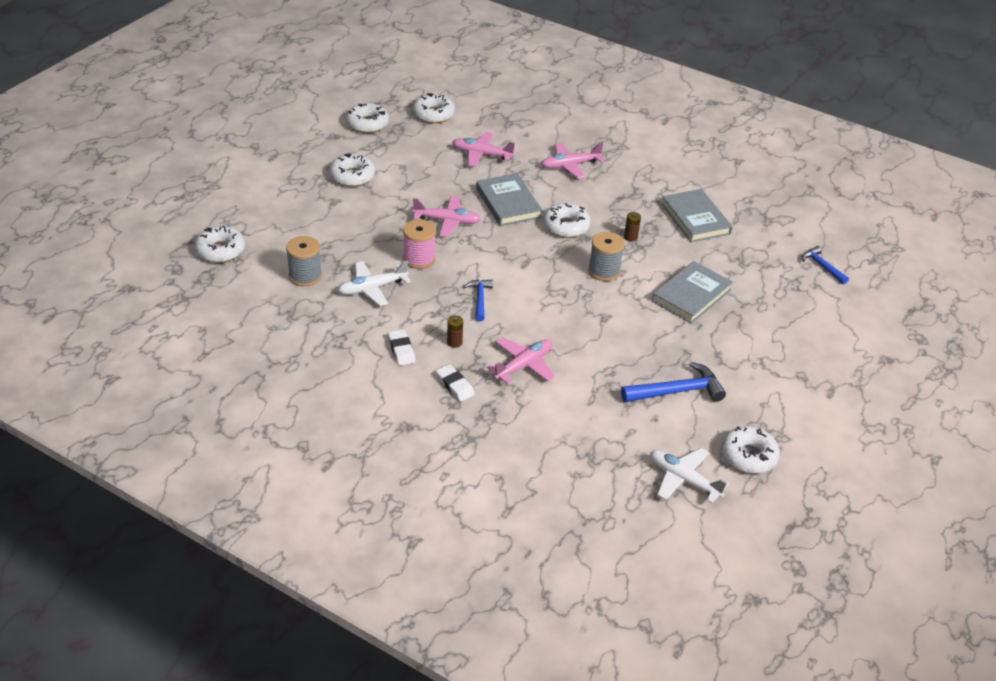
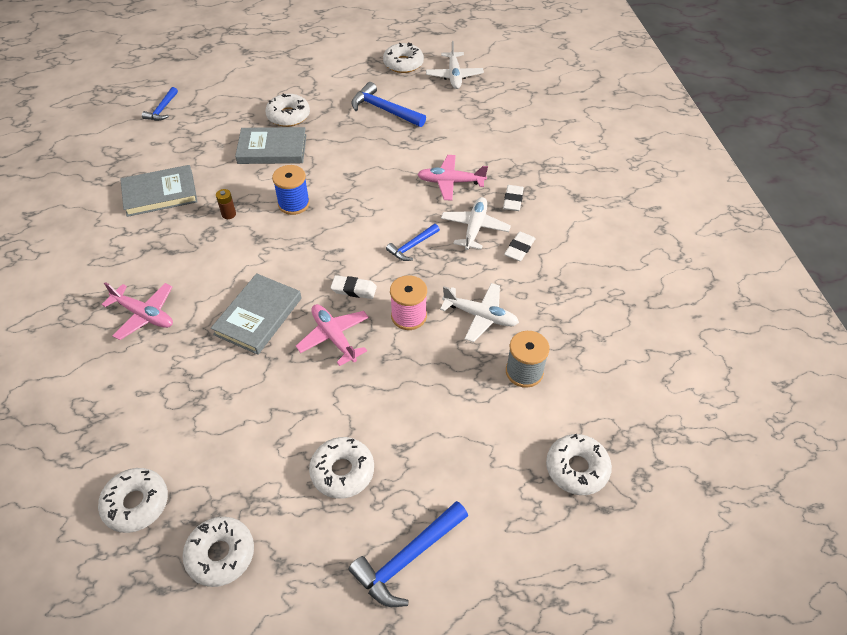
camera: 130 degrees left, 10 degrees up
(275, 169) = (408, 558): none -> blue hammer
(454, 342) = (474, 228): brown battery -> white plane
(476, 250) = (354, 289): none -> white eraser
(481, 154) = (188, 395): pink plane -> none
(566, 226) = (254, 258): white donut -> white donut (288, 116)
(604, 271) = (294, 204): grey spool -> blue spool
(695, 219) = (160, 194): grey book -> grey book turned 45 degrees clockwise

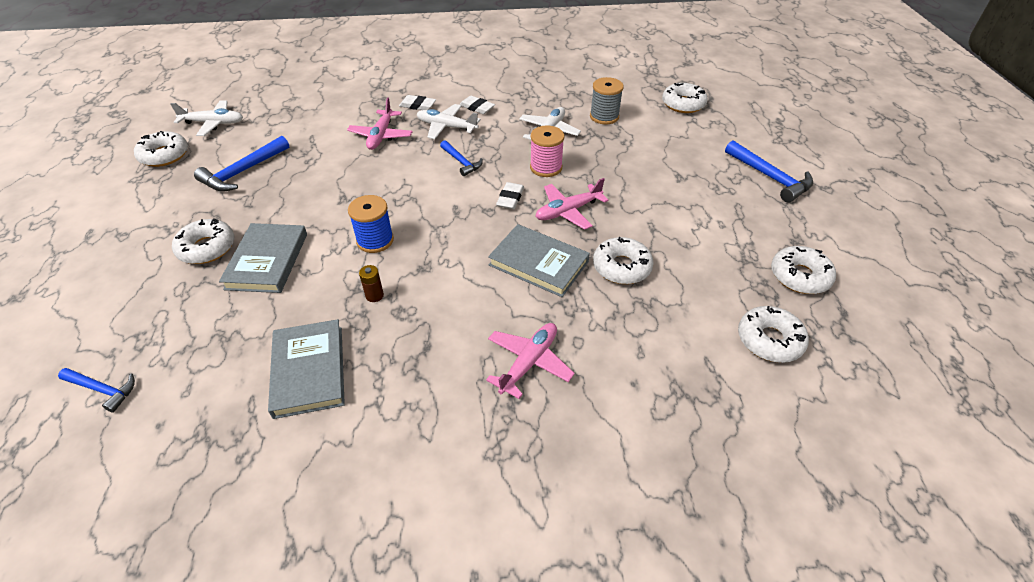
camera: 85 degrees left, 5 degrees down
(342, 471) = (707, 207): white donut -> white donut (621, 267)

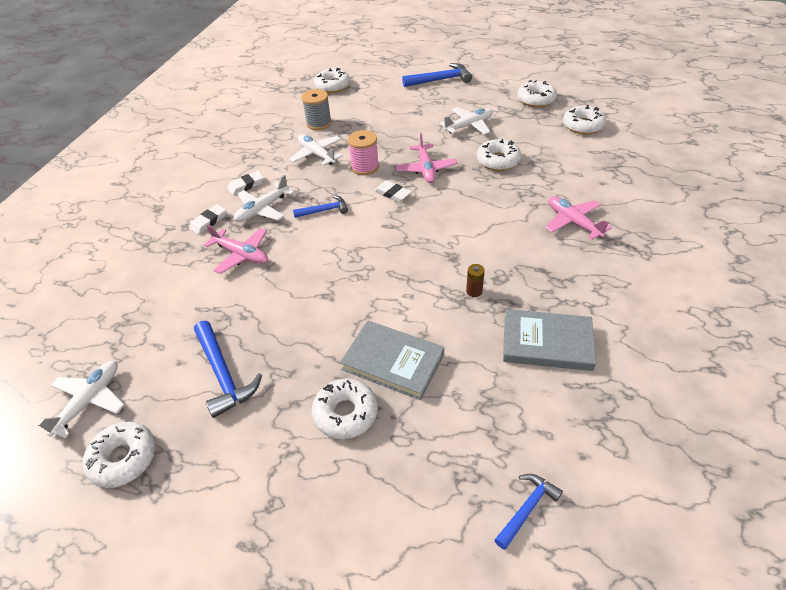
camera: 65 degrees left, 0 degrees up
(375, 240) = (403, 281): blue spool -> none
(538, 263) = (477, 196): grey book -> none
(682, 225) = (469, 126): none -> white plane

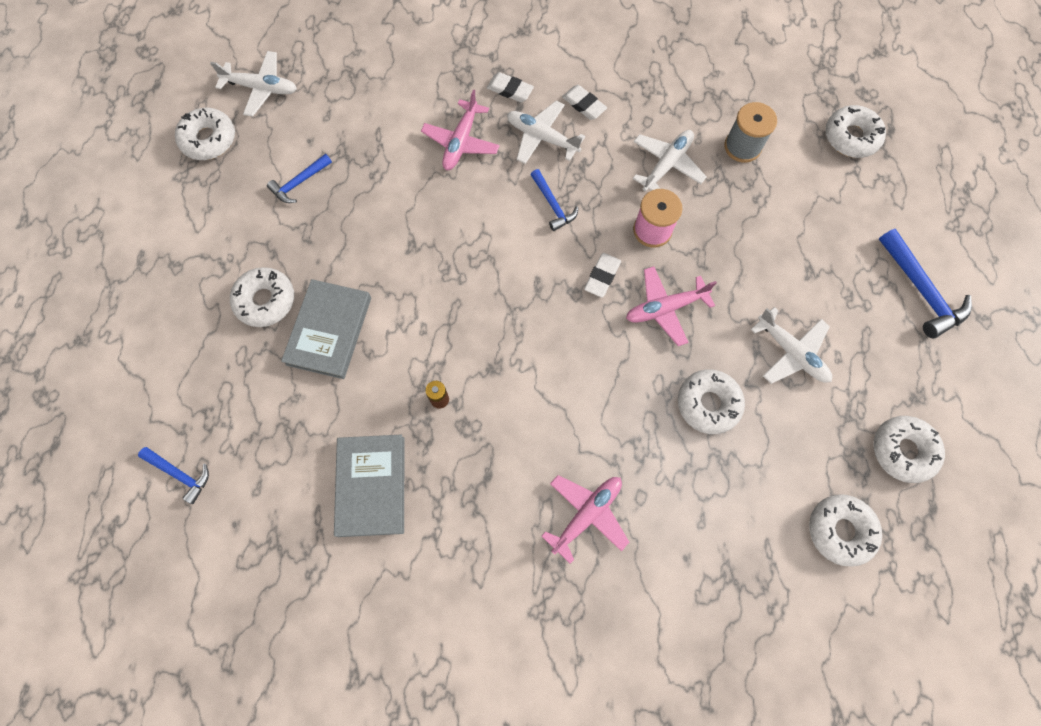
camera: 75 degrees right, 25 degrees up
(223, 374) = (299, 182): blue hammer -> blue hammer, size x0.61

